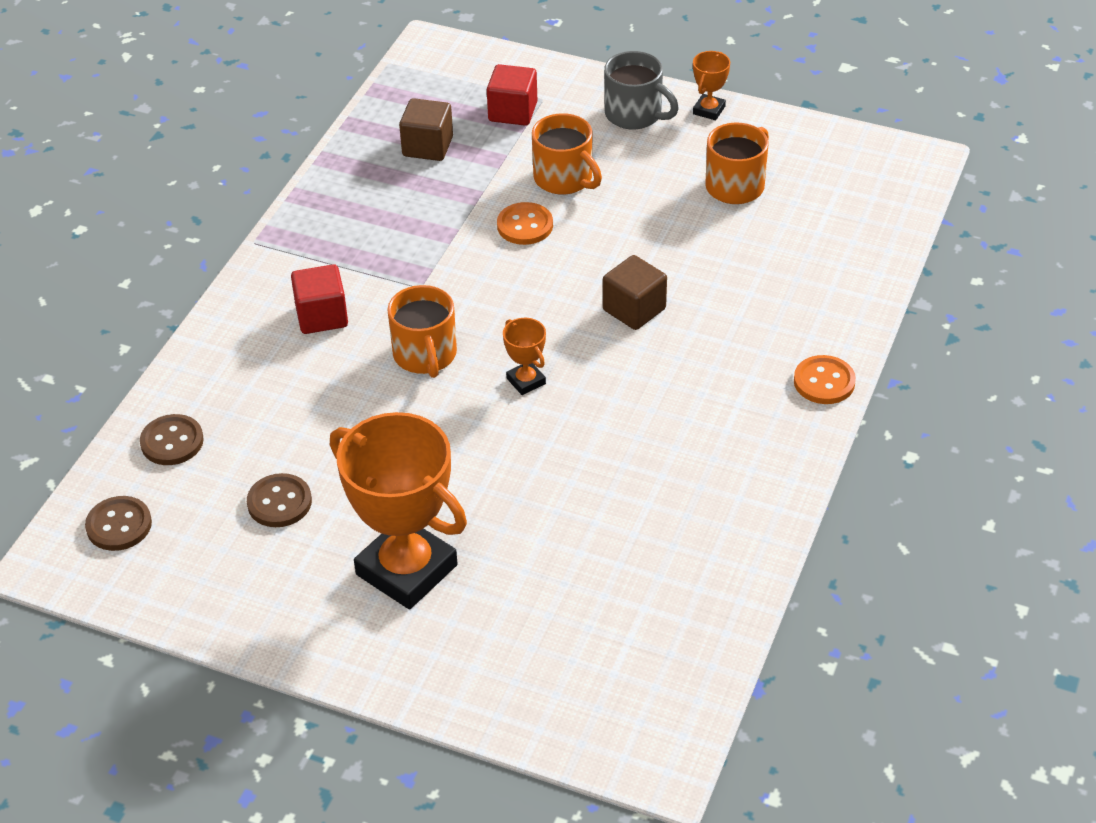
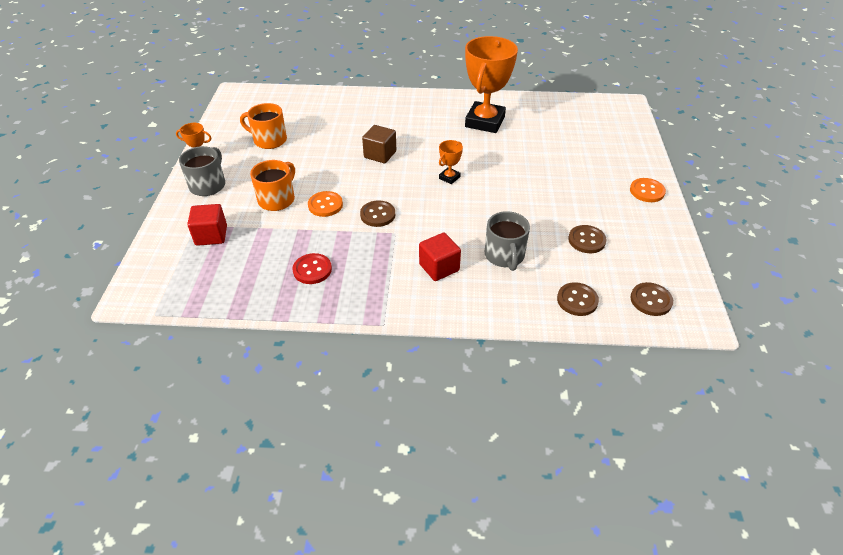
camera: 110 degrees left, 0 degrees up
(303, 392) = (504, 256): none -> grey mug
(390, 195) = (312, 270): none -> red button
(406, 570) = (593, 186): orange trophy -> orange trophy (485, 122)
(425, 355) = (449, 216): orange mug -> none
(427, 146) = (256, 265): brown cube -> none
(472, 276) = (377, 215): none -> brown button
(824, 382) = (404, 97): orange button -> orange button (647, 191)

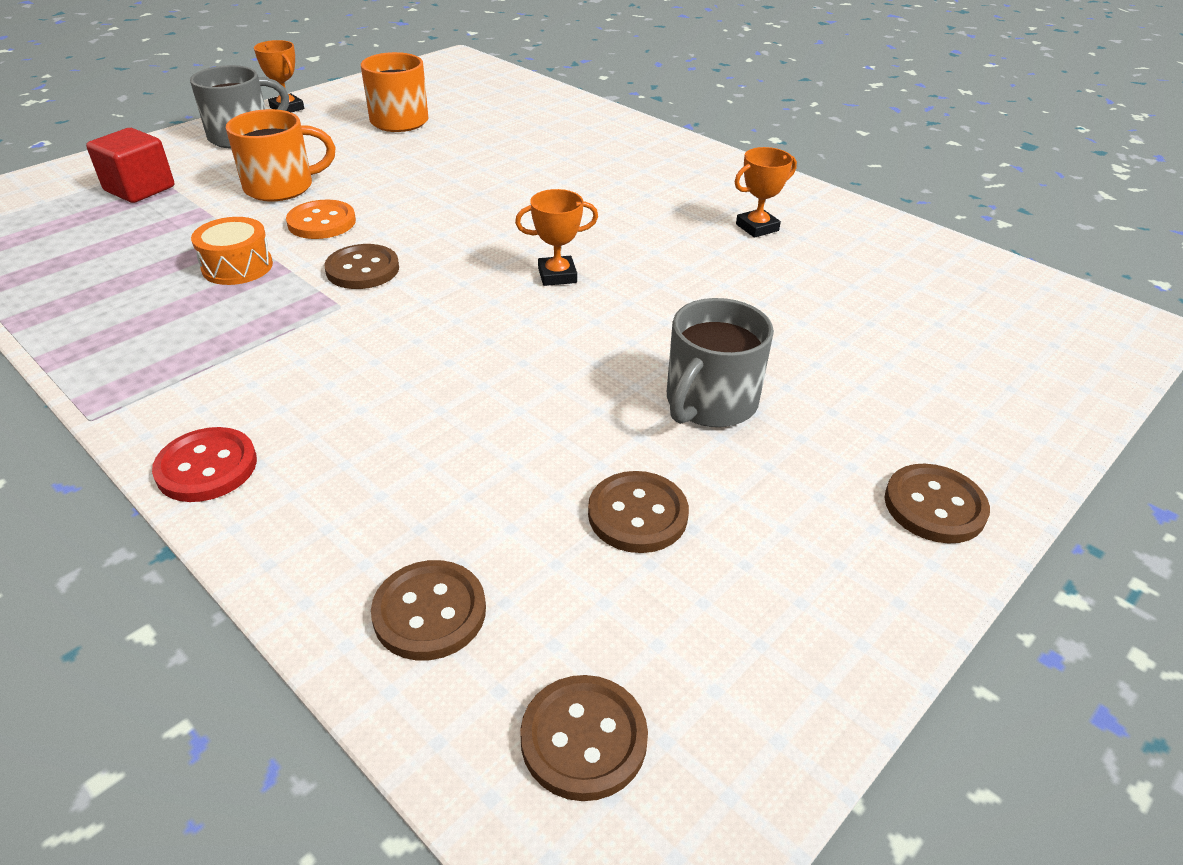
camera: 40 degrees right, 5 degrees down
(312, 270) = (156, 290): red button -> red button (207, 467)
(326, 242) = (237, 266): none -> orange drum
(380, 154) = (508, 197): brown cube -> none
(439, 267) = (309, 391): red cube -> none
(485, 122) = (757, 227): orange trophy -> orange trophy, size x0.43
(504, 256) = (438, 441): grey mug -> grey mug (709, 402)
(647, 191) = (934, 506): orange button -> brown button

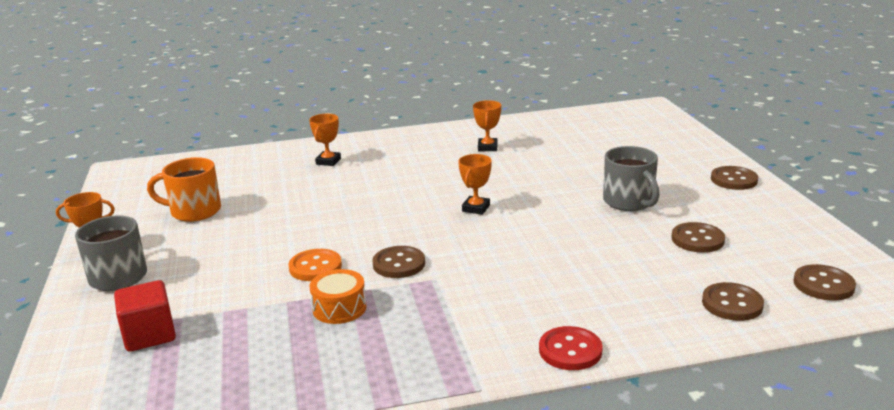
camera: 55 degrees left, 15 degrees down
(281, 187) = (238, 273): orange mug -> none
(588, 143) = (328, 161): none -> orange trophy

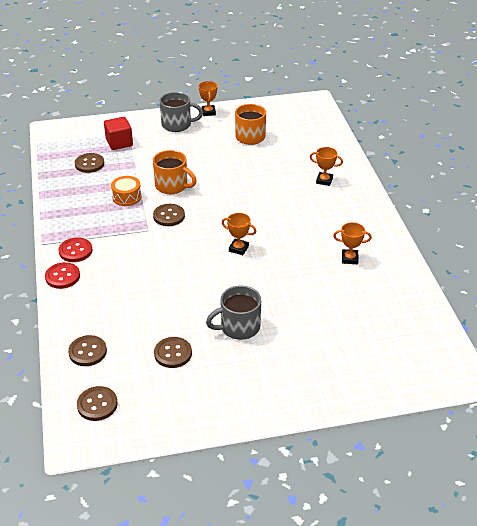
camera: 90 degrees right, 15 degrees up
(315, 267) = (172, 186): orange button -> orange mug
(497, 345) = (75, 251): none -> red button
(734, 180) = (273, 400): brown button -> brown button (89, 164)

